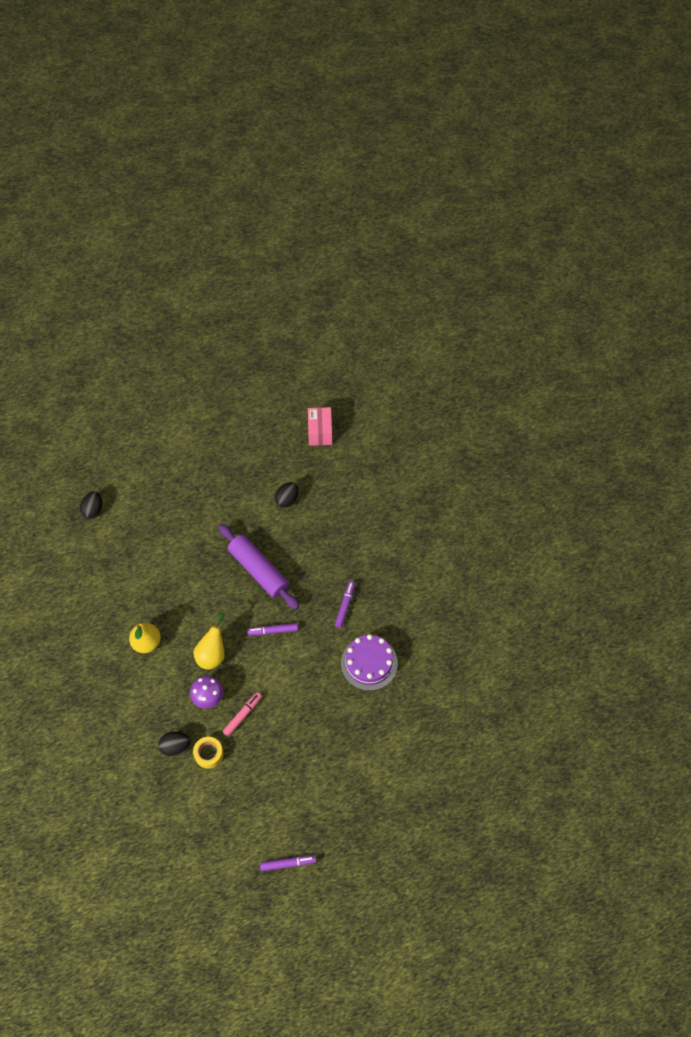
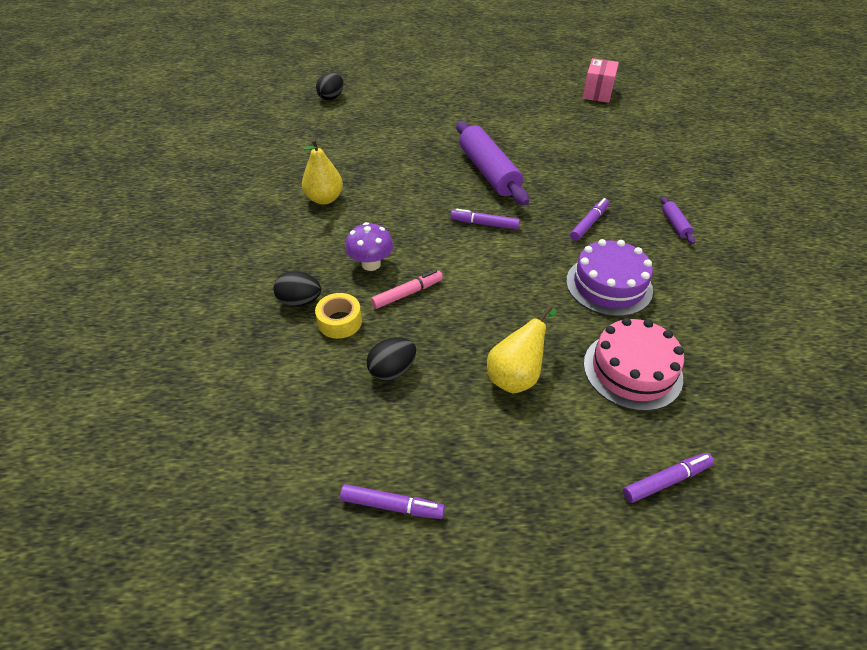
camera: 20 degrees right, 15 degrees down
(213, 653) = (398, 226): yellow pear -> yellow pear (516, 375)
(287, 500) = (543, 129): black egg -> black egg (392, 370)
(394, 729) = (632, 370): none -> pink cake
(403, 587) = (675, 225): none -> purple rolling pin
(422, 798) = (666, 481): none -> purple marker

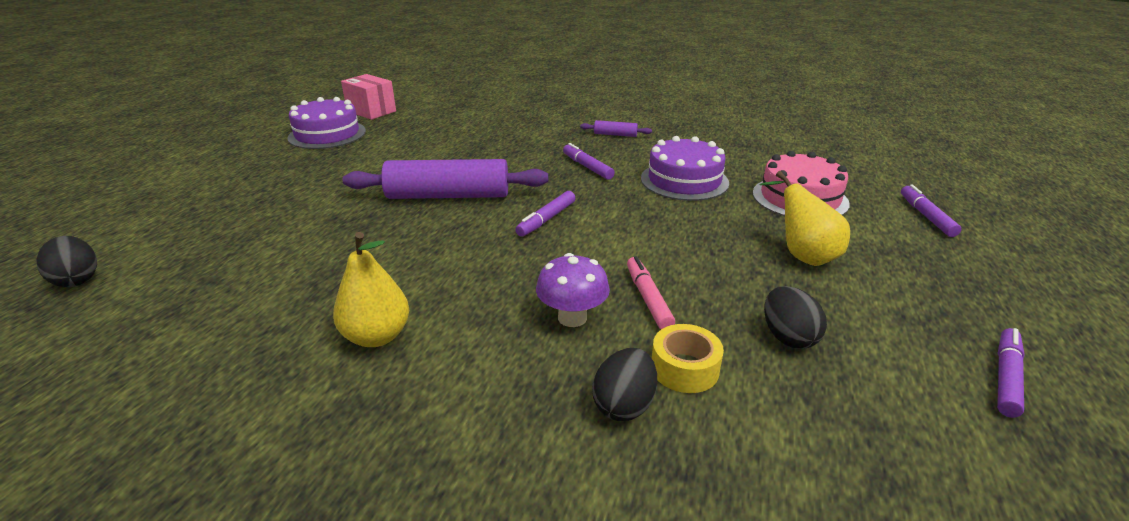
camera: 70 degrees left, 15 degrees down
(540, 92) = (327, 134): none -> purple cake

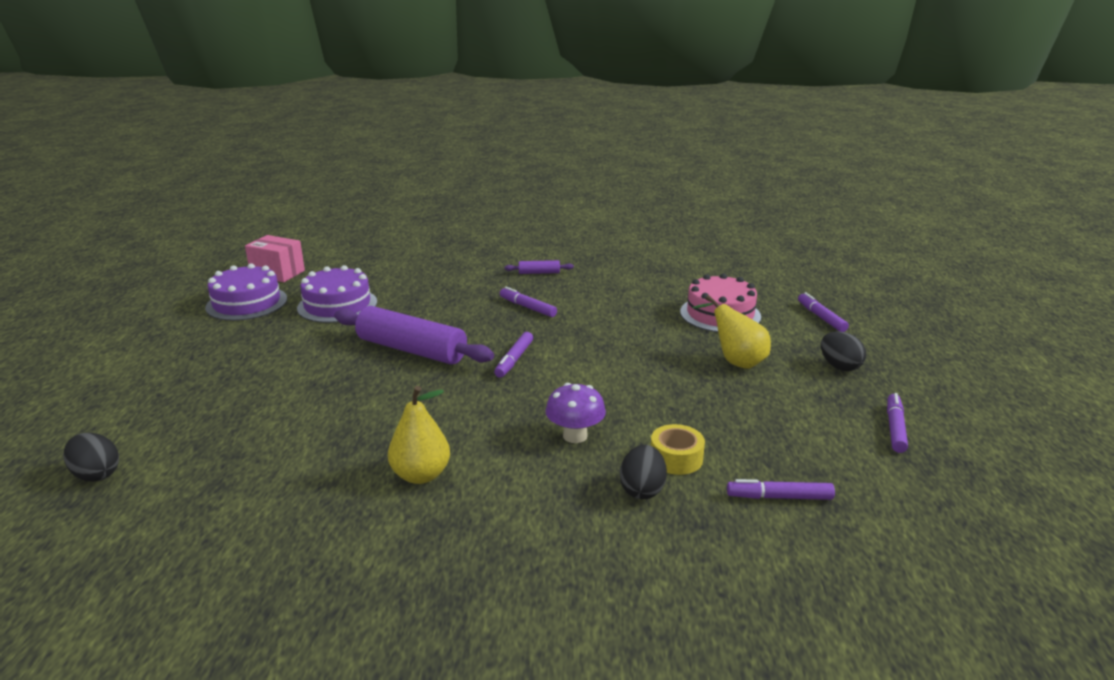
camera: 15 degrees left, 5 degrees down
(448, 196) = (412, 350): purple rolling pin -> purple rolling pin turned 45 degrees clockwise
(648, 298) = (628, 412): pink marker -> none
(684, 180) = (619, 310): purple cake -> purple cake (337, 305)
(788, 337) = (743, 424): black egg -> black egg (839, 366)
(809, 453) = (779, 497): none -> purple marker

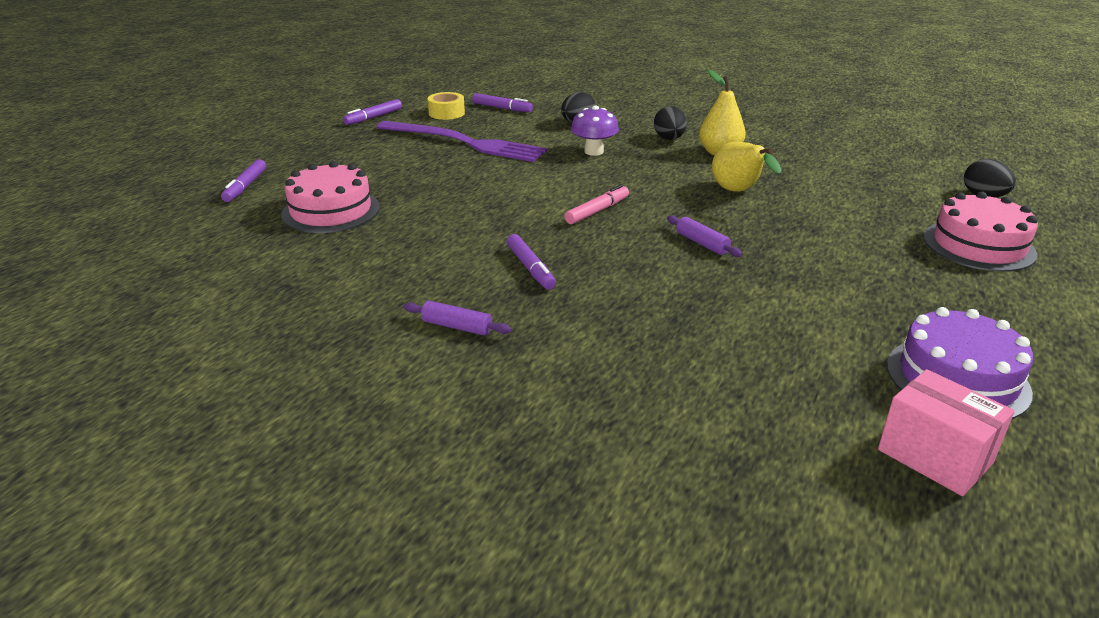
camera: 155 degrees left, 5 degrees up
(159, 400) = (978, 245): none -> pink cake
(337, 305) = (798, 336): purple cake -> none
(412, 350) = (702, 243): purple rolling pin -> purple rolling pin, size x0.44
(514, 360) = (597, 211): purple marker -> pink marker
(676, 458) = (538, 130): yellow tape -> yellow tape (446, 113)
(729, 413) = (465, 143): none -> purple fork
(735, 361) = (399, 170): yellow pear -> yellow pear (738, 192)
(839, 366) = (326, 150): black egg -> black egg (669, 139)

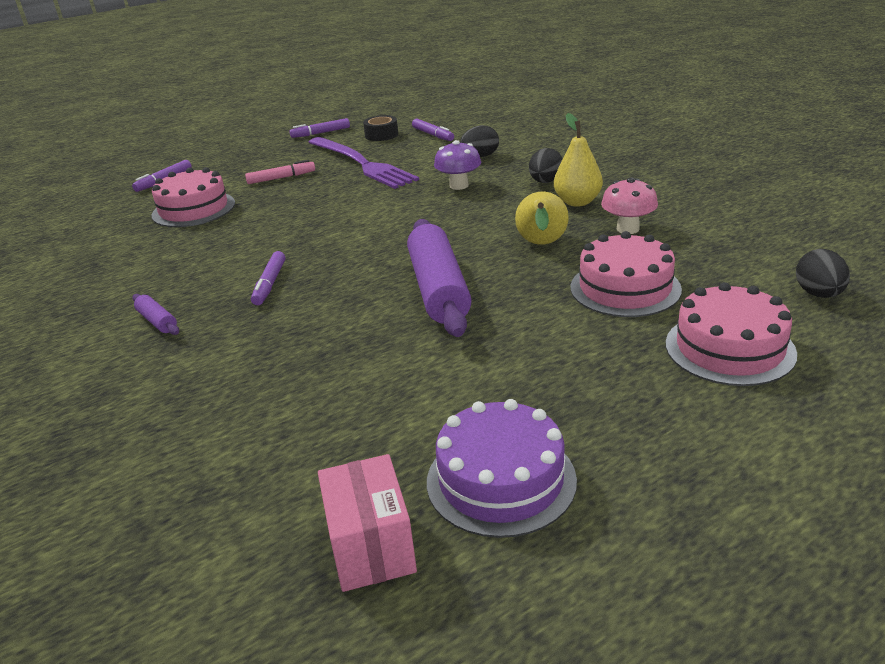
camera: 30 degrees right, 0 degrees up
(446, 113) = (381, 135): yellow tape -> black tape
(597, 211) = (388, 242): pink marker -> pink marker (281, 178)
(702, 243) = (438, 289): purple rolling pin -> purple rolling pin, size x2.28
(789, 169) = (627, 229): none -> pink mushroom
(849, 215) = (625, 288): none -> pink cake

